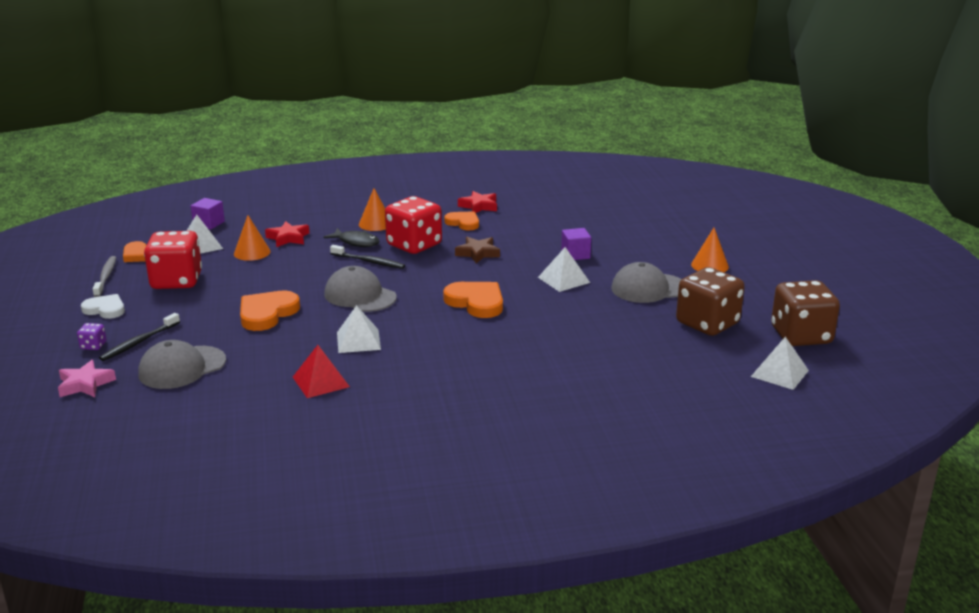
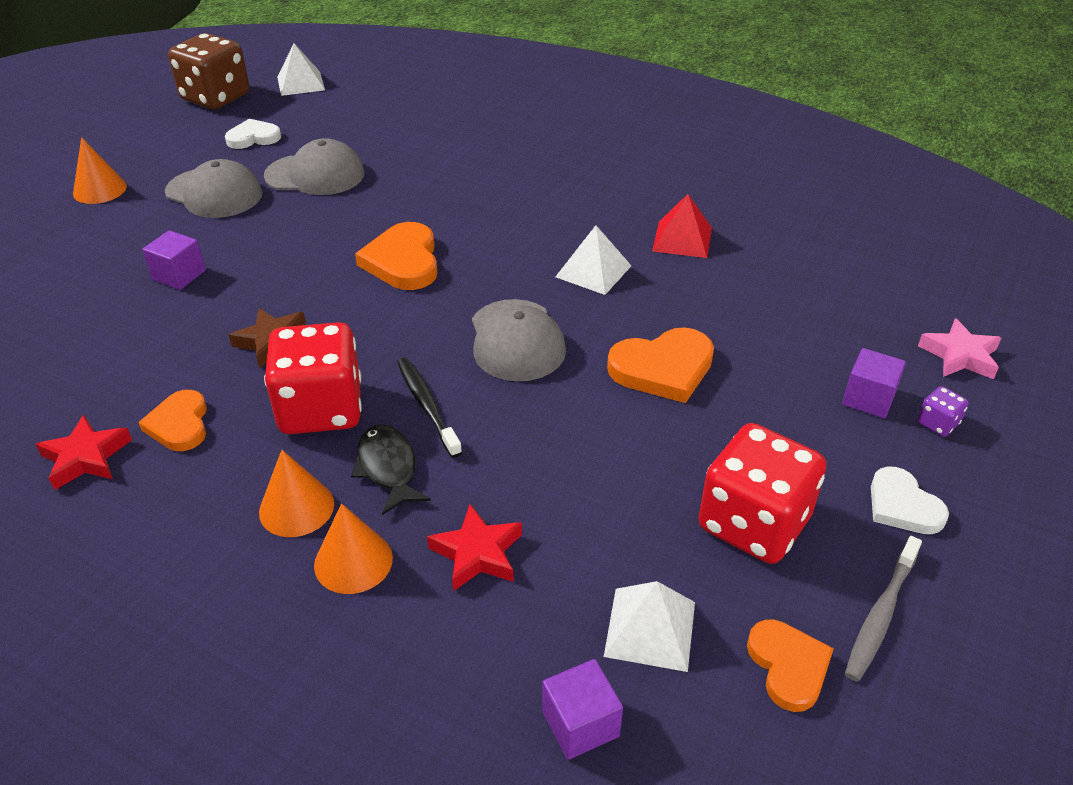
camera: 140 degrees left, 15 degrees up
(139, 342) = (868, 399): black toothbrush -> purple cube
(182, 368) = (826, 327): grey cap -> grey cap (315, 175)
(252, 252) = (575, 541): orange cone -> orange cone (353, 561)
(564, 280) = (264, 245): white pyramid -> none
(707, 323) = (253, 138): brown dice -> white heart

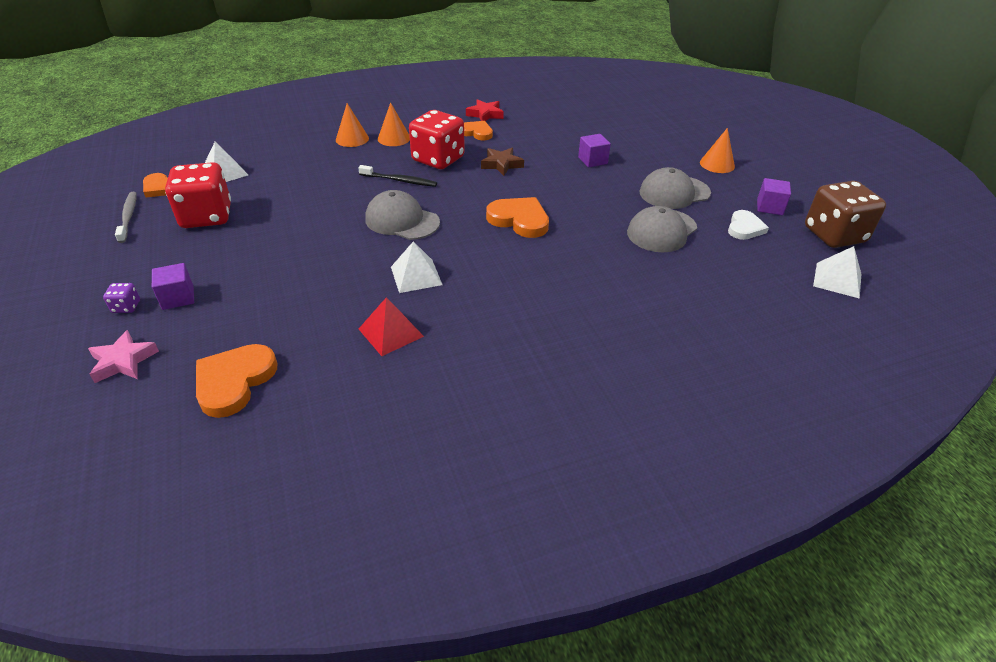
camera: 130 degrees right, 0 degrees up
(388, 468) = (381, 160): black fish -> none
(477, 553) = (312, 159): red star -> none
(580, 723) = (228, 147): purple cube -> purple cube (769, 207)
(663, 368) = (311, 249): orange heart -> orange heart (234, 381)
(902, 506) = (133, 257): white heart -> none

